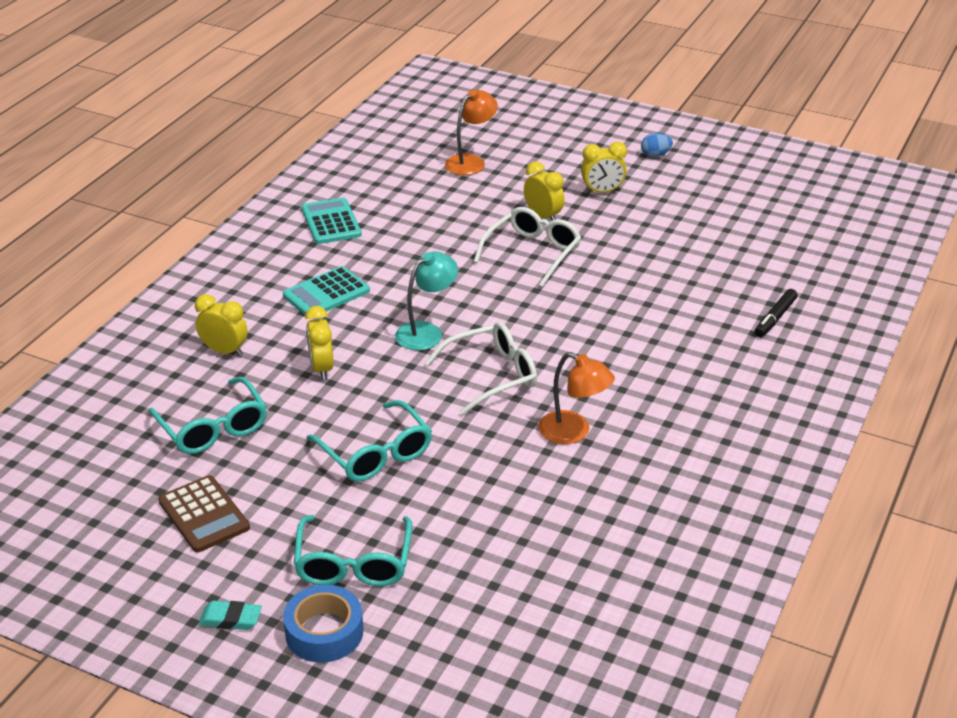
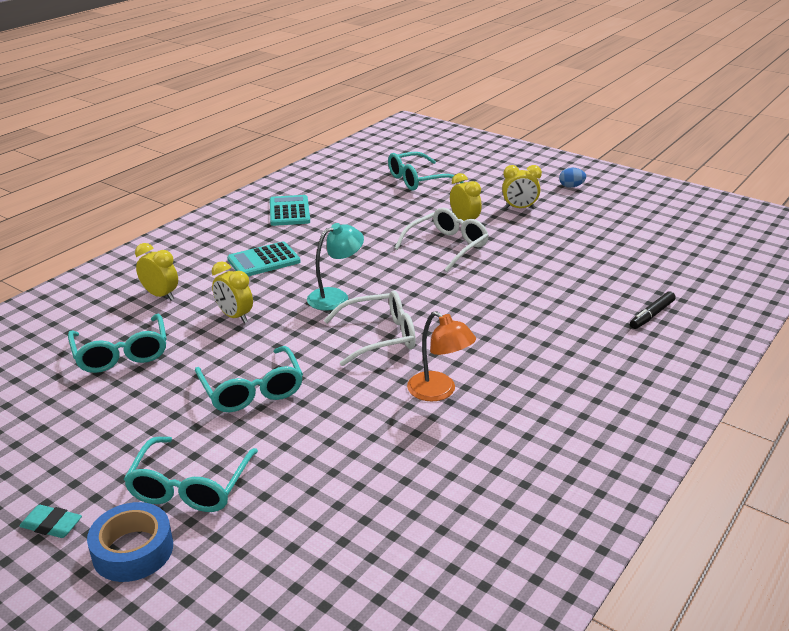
camera: 10 degrees right, 5 degrees down
(204, 514) = (76, 425): brown calculator -> none
(321, 368) = (235, 316): yellow clock -> yellow clock turned 45 degrees counterclockwise
(471, 162) = (417, 180): orange lamp -> turquoise glasses

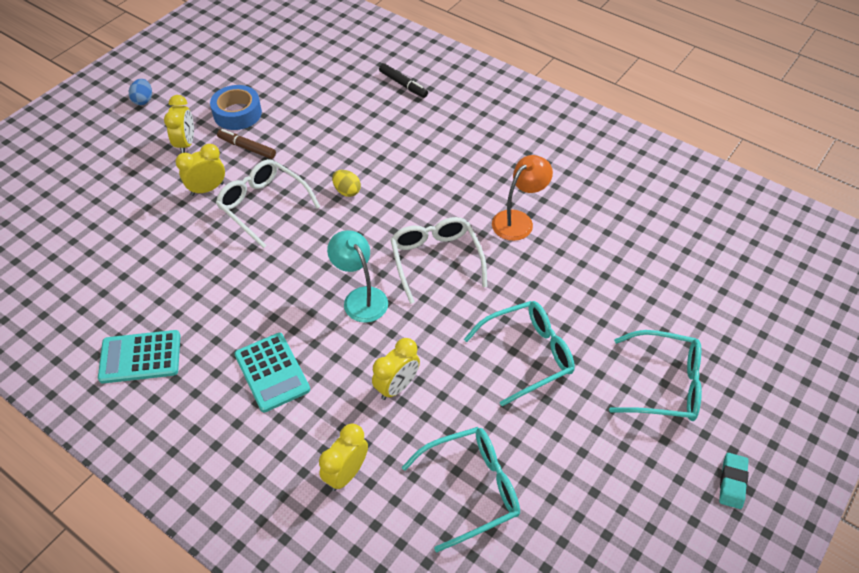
camera: 90 degrees left, 20 degrees up
(133, 550) = (743, 412): blue tape -> blue tape (237, 113)
(417, 180) = (83, 227): turquoise glasses -> none
(471, 286) = (347, 191): none -> yellow egg
(521, 234) = (247, 148): none -> brown marker

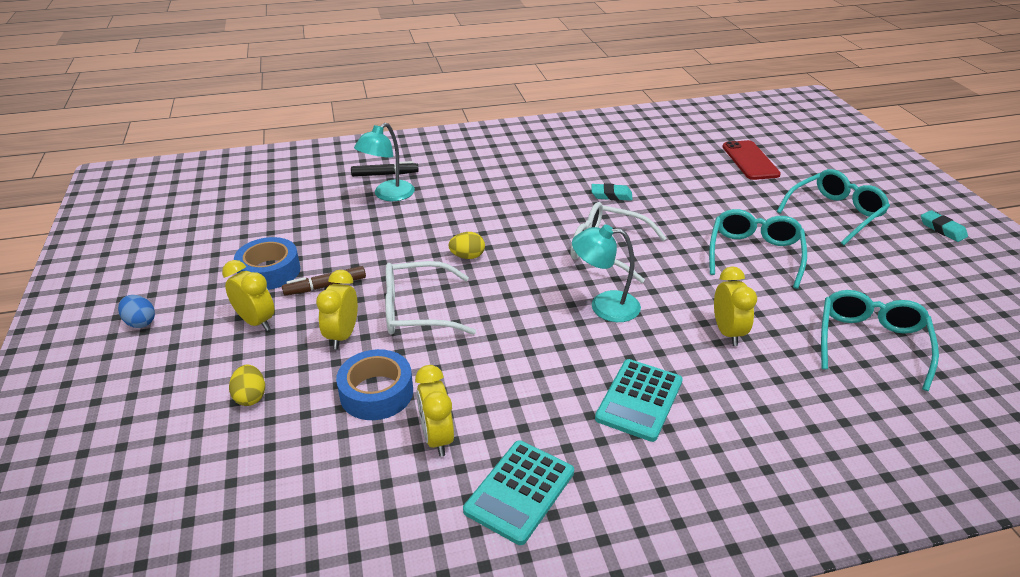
camera: 50 degrees left, 15 degrees down
(123, 189) = (250, 397): none -> yellow egg
(170, 239) = (376, 393): none -> blue tape
(272, 372) = (639, 400): turquoise calculator -> turquoise calculator turned 105 degrees clockwise
(346, 473) = (803, 406): yellow clock -> yellow clock (437, 438)
(378, 104) = (388, 195): none -> turquoise lamp
(518, 220) = (611, 195): orange lamp -> turquoise eraser
(692, 280) = (750, 160): none -> red phone

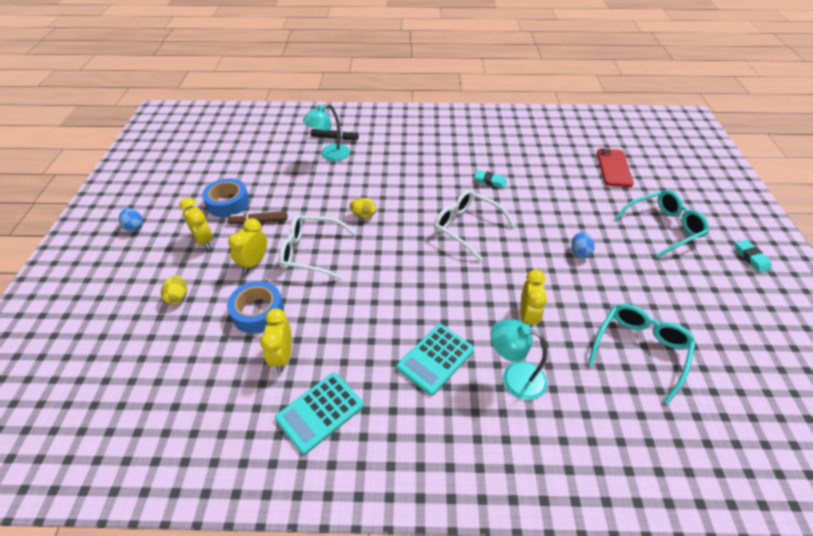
camera: 15 degrees right, 10 degrees up
(604, 306) = (444, 275): turquoise lamp -> turquoise lamp (514, 377)
(754, 254) = (579, 252): turquoise glasses -> blue egg

